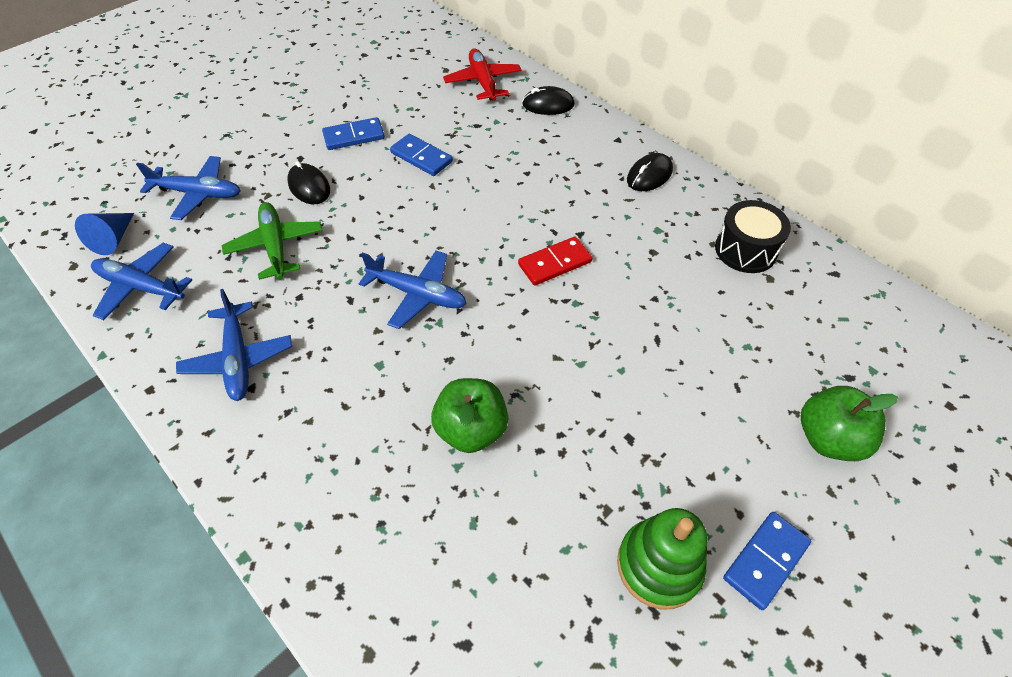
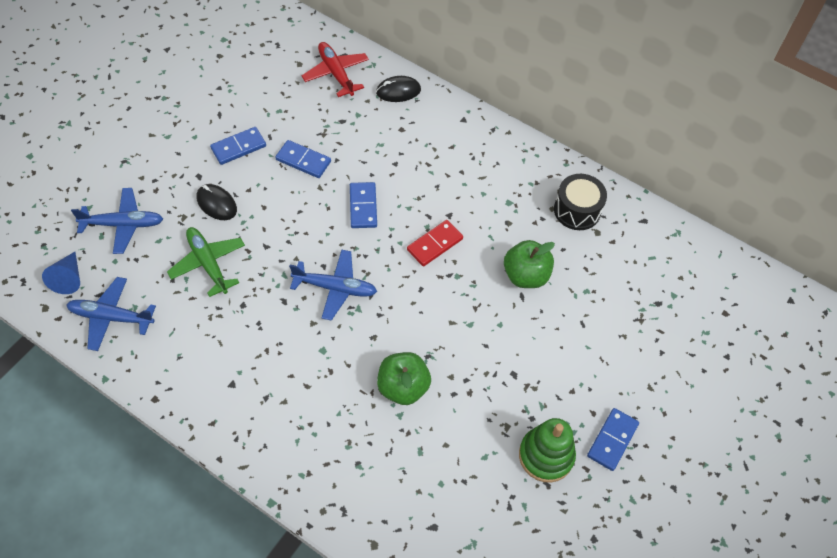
camera: 15 degrees left, 5 degrees up
(238, 359) = (214, 363): blue plane -> none
(477, 211) = (363, 206): none -> blue domino
(649, 175) = (494, 152): black mouse -> none
(828, 438) = (646, 351): green apple -> green apple (525, 275)

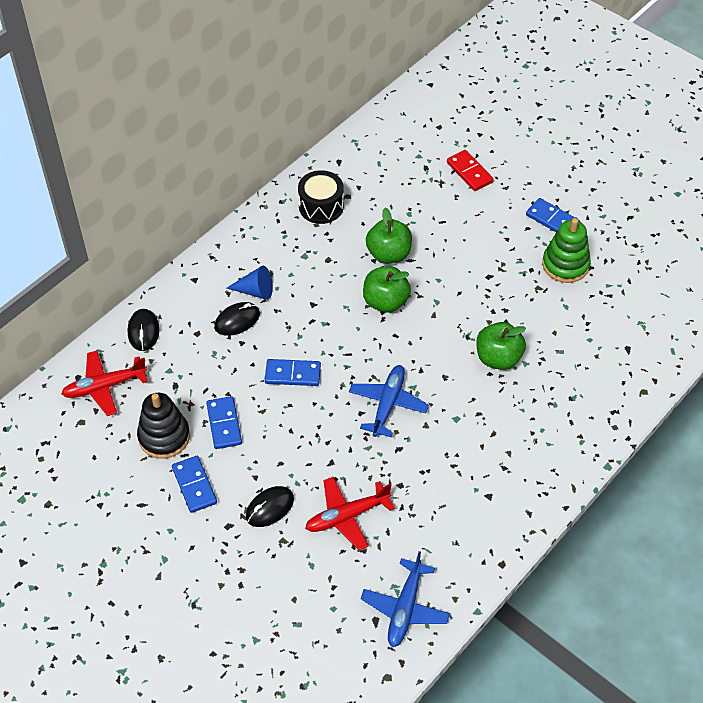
camera: 80 degrees left, 5 degrees down
(68, 278) = (351, 655): blue cone -> blue cone (255, 291)
(123, 224) = (285, 601): blue plane -> none
(208, 263) = (347, 516): green plane -> red plane
(287, 120) = (164, 437): none -> black stacking toy
(303, 161) = (224, 424): blue domino -> blue domino turned 45 degrees counterclockwise
(420, 157) = (237, 320): none -> black mouse
(435, 244) = (346, 319): red domino -> red domino (469, 172)
(462, 277) = (385, 302): none -> green apple

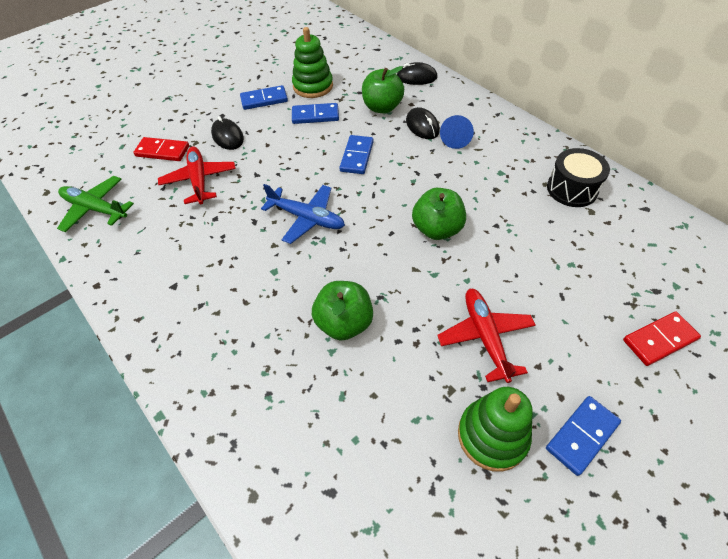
camera: 100 degrees right, 0 degrees up
(104, 387) = (366, 60): red plane -> red plane (485, 337)
(164, 437) = (313, 86): black stacking toy -> green stacking toy
(302, 572) = (162, 151): none -> red domino
(388, 254) = (505, 238): green apple -> green apple (382, 107)
(405, 608) = (95, 209): blue plane -> green plane

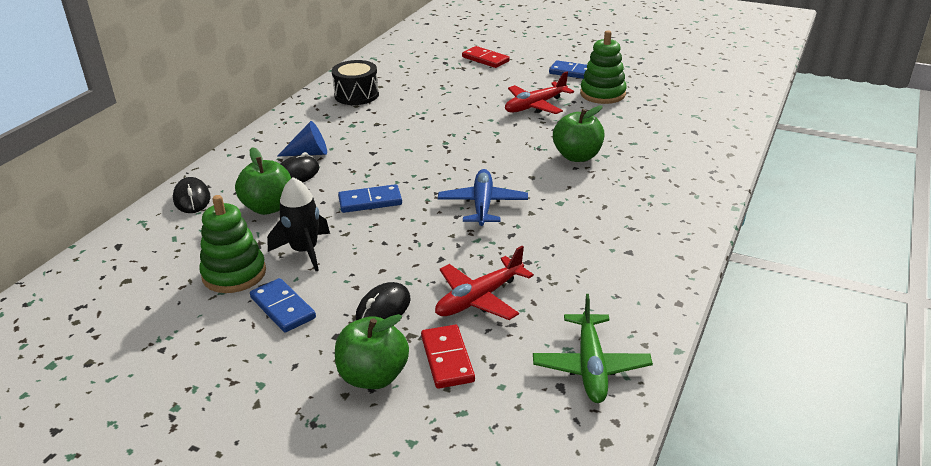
camera: 115 degrees left, 20 degrees down
(315, 116) = (305, 251): blue domino -> black rocket
(437, 229) = (446, 140): green apple -> green apple (373, 376)

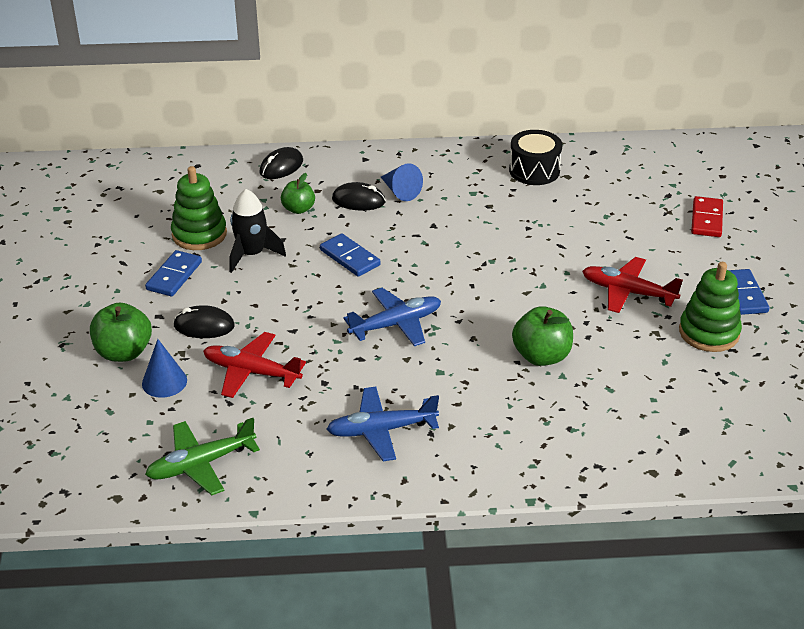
camera: 60 degrees right, 5 degrees up
(268, 207) = (298, 209): green apple -> green apple, size x0.65
(447, 359) = (164, 382): red domino -> blue cone
(612, 250) = (381, 430): none -> blue plane

